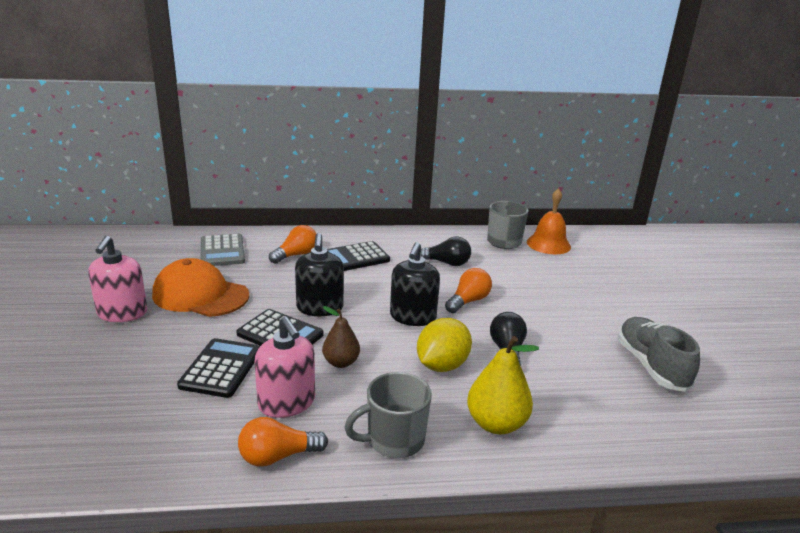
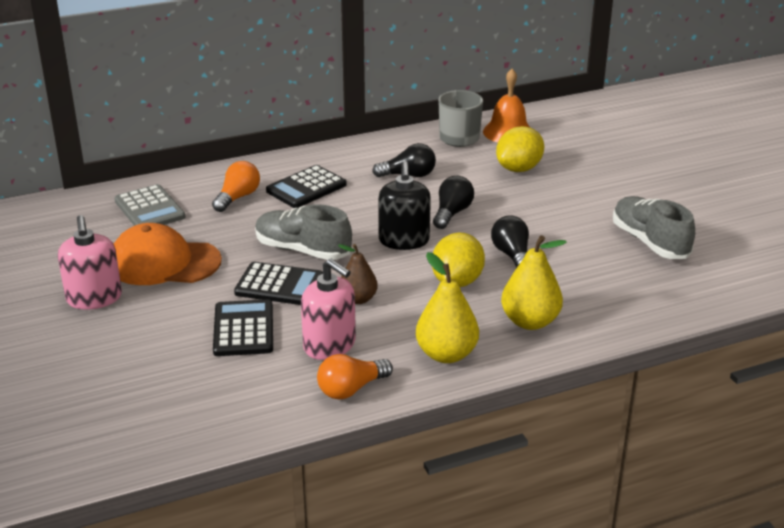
camera: 15 degrees left, 5 degrees up
(319, 308) = (302, 250): black soap dispenser -> grey shoe
(394, 440) = (446, 354): grey mug -> yellow pear
(468, 301) = (452, 213): orange light bulb -> black light bulb
(546, 275) = (519, 169): none -> yellow lemon

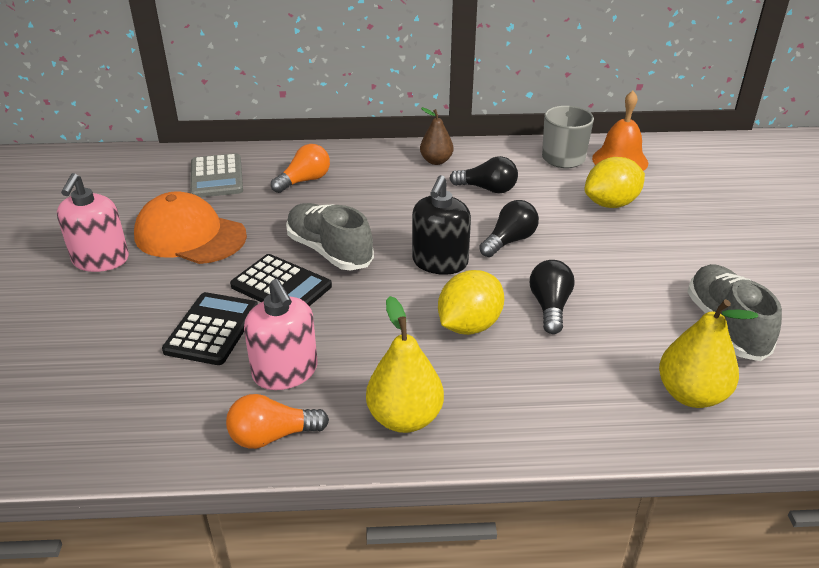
camera: 20 degrees right, 5 degrees up
(306, 188) = (376, 183): black calculator -> none
(358, 299) = (350, 321): brown pear -> brown pear (436, 161)
(530, 322) = (526, 399): yellow pear -> yellow pear (691, 394)

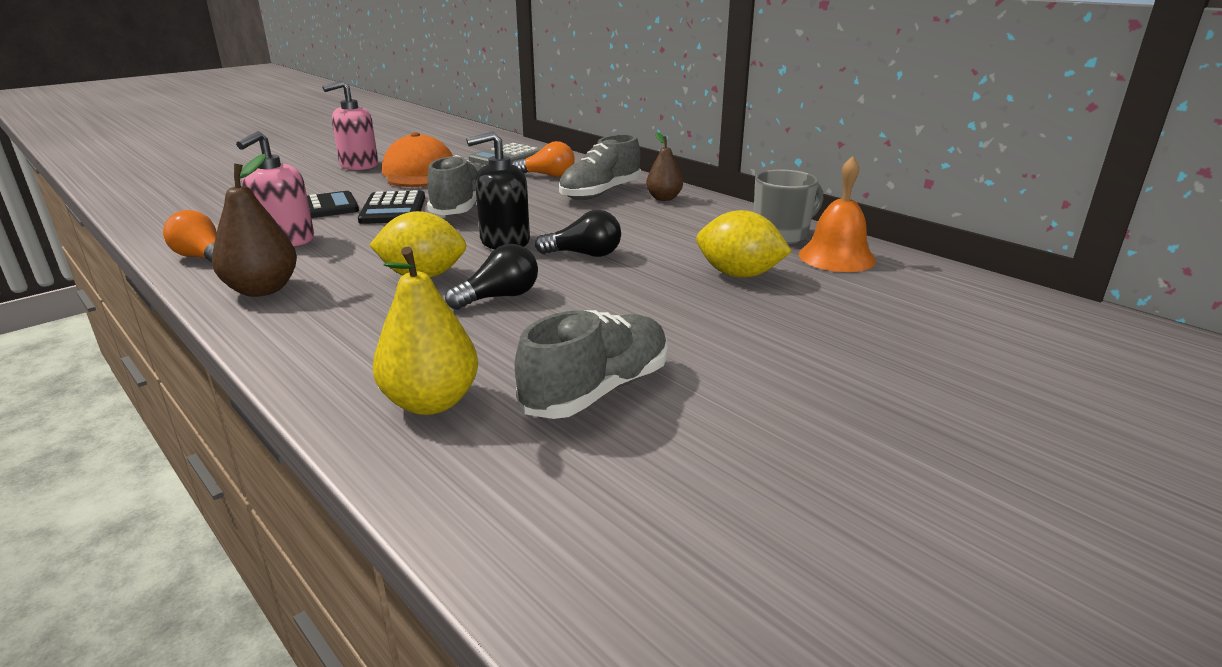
camera: 50 degrees right, 10 degrees down
(386, 179) = (600, 193): none -> grey shoe
(405, 418) = (262, 290): yellow pear -> brown pear
(487, 189) = (656, 225): black light bulb -> none

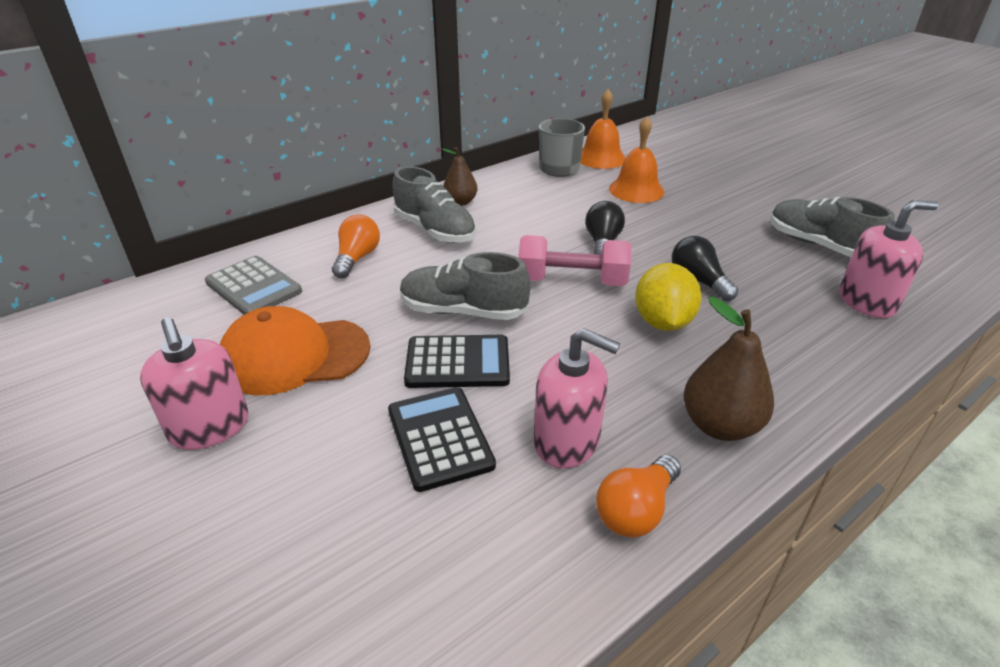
camera: 85 degrees left, 10 degrees up
(431, 402) = (867, 302): yellow pear -> pink soap dispenser
(504, 241) = (572, 281): black soap dispenser -> pink dumbbell
(739, 275) = (636, 190): yellow lemon -> orange bell

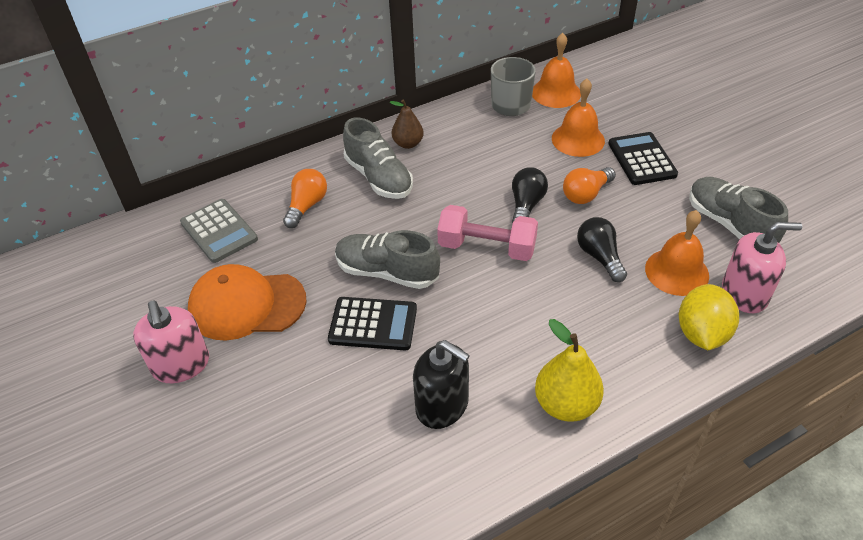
camera: 10 degrees right, 10 degrees up
(439, 438) = (347, 392): black calculator -> black calculator (642, 159)
(567, 441) = (442, 405): pink soap dispenser -> black soap dispenser
(636, 510) = (478, 468): orange light bulb -> orange light bulb (586, 194)
(662, 322) = (553, 299): yellow lemon -> yellow lemon (701, 333)
(720, 425) = (566, 404): brown pear -> yellow pear
(786, 288) = (677, 271): none -> orange bell

